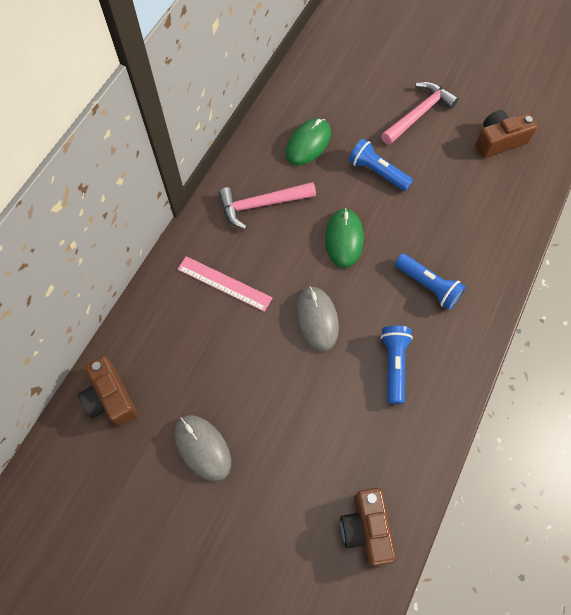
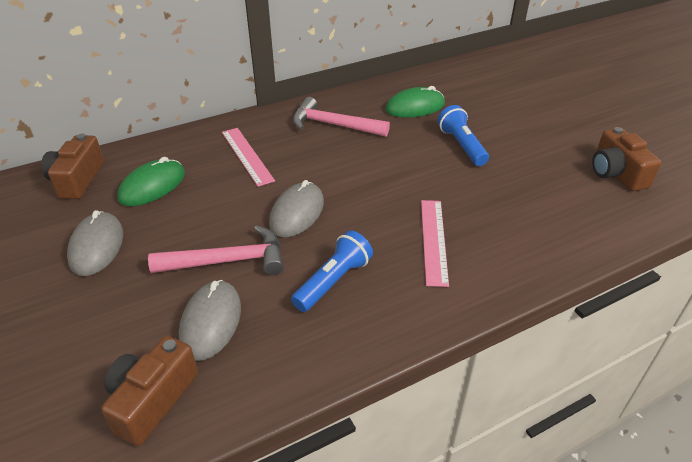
camera: 35 degrees right, 25 degrees down
(344, 239) = (382, 173): green mouse -> green mouse (152, 186)
(347, 451) = (211, 322): none -> grey mouse
(419, 114) = (542, 126): pink hammer -> pink hammer (228, 261)
(428, 286) = (433, 240): blue flashlight -> pink ruler
(498, 141) = (616, 173): brown camera -> brown camera turned 120 degrees counterclockwise

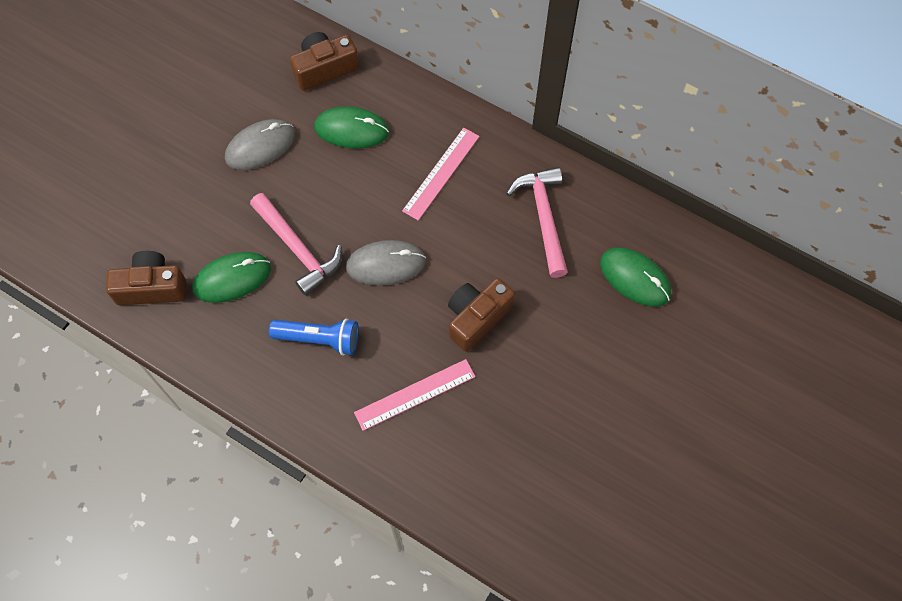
camera: 60 degrees right, 25 degrees up
(211, 322) = (232, 278): grey mouse -> green mouse
(461, 146) = (586, 357): blue flashlight -> none
(616, 173) = (634, 532): brown camera -> brown camera (477, 318)

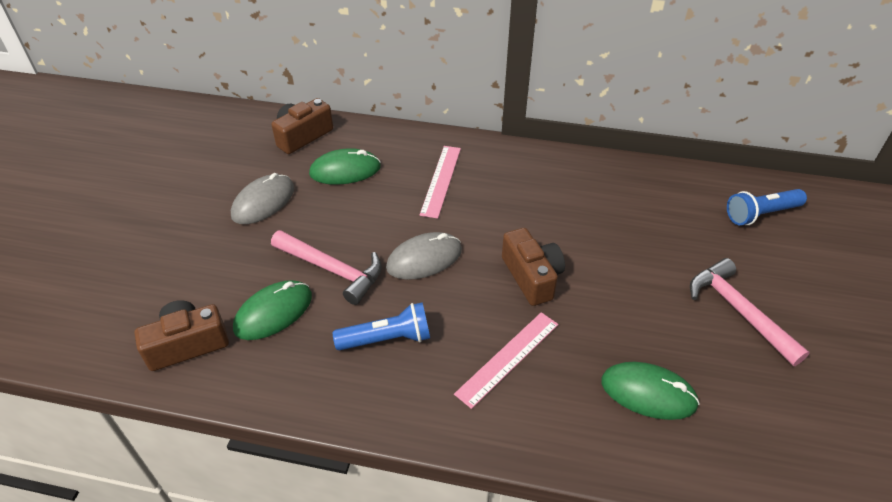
camera: 20 degrees left, 20 degrees down
(477, 318) = (532, 277): brown camera -> brown camera turned 135 degrees clockwise
(543, 217) = (547, 188): pink hammer -> pink hammer (738, 311)
(635, 278) = (650, 209): green mouse -> green mouse (648, 393)
(746, 321) = (761, 214): none -> blue flashlight

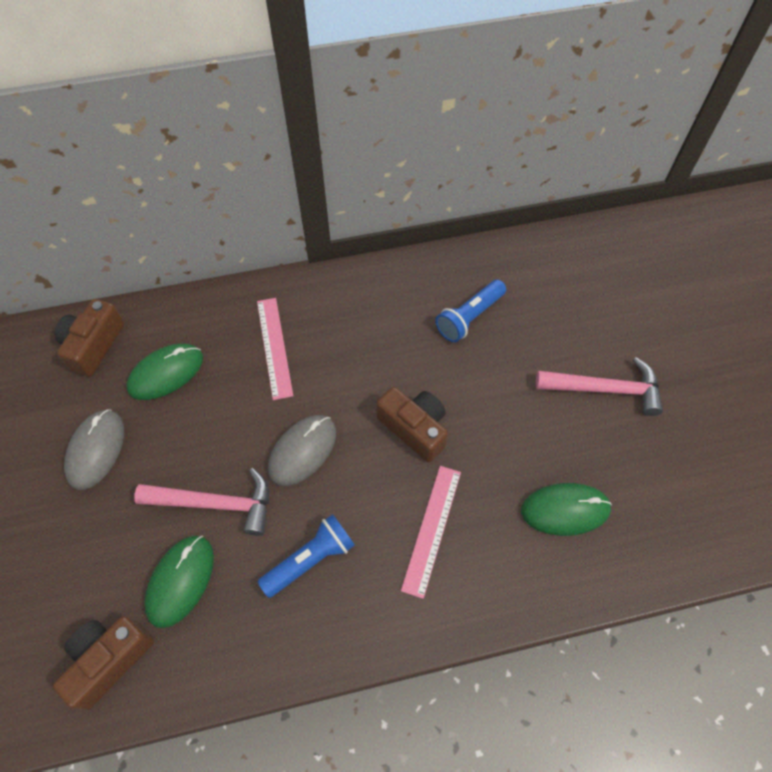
camera: 25 degrees left, 15 degrees up
(738, 311) = (605, 389): pink hammer -> pink hammer turned 150 degrees clockwise
(761, 214) = (587, 272): blue flashlight -> blue flashlight (469, 318)

